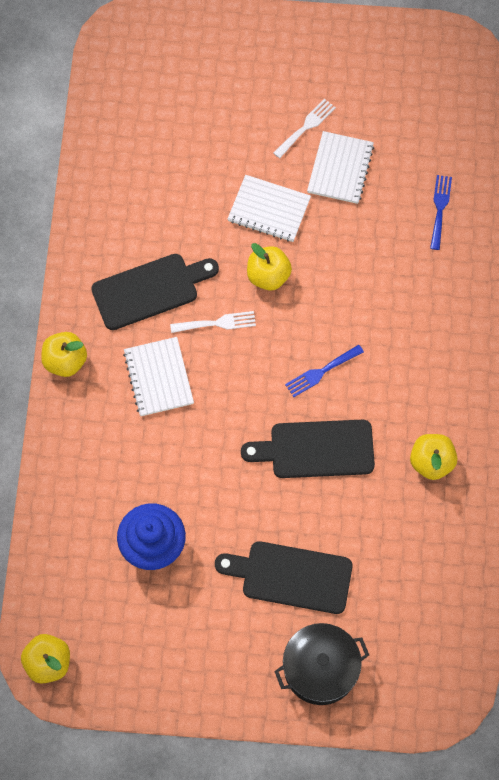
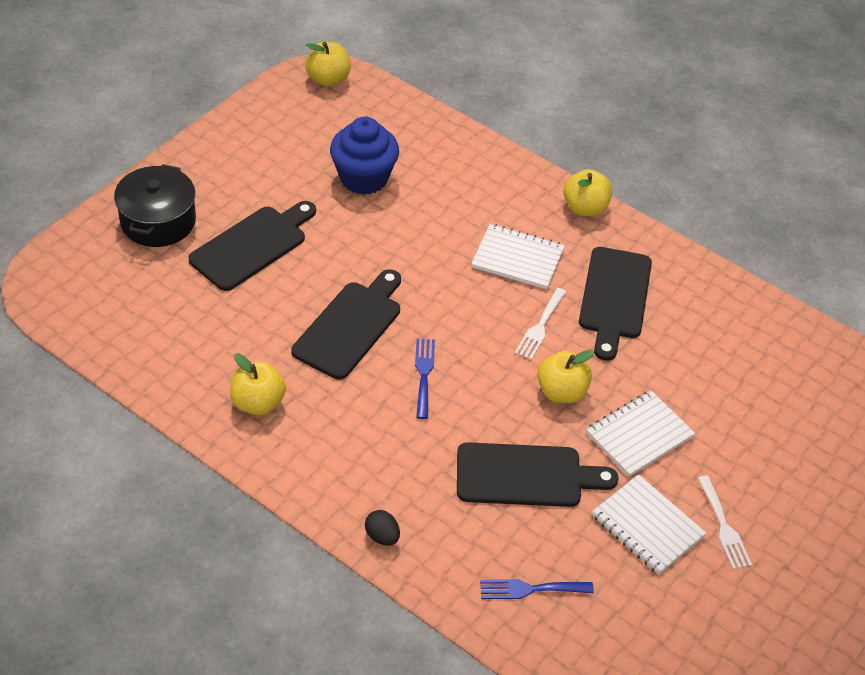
camera: 120 degrees right, 20 degrees down
(357, 258) = (525, 476): none -> black cutting board
(440, 208) = (530, 589): blue fork -> blue fork turned 135 degrees clockwise
(471, 313) = (382, 536): none -> black egg

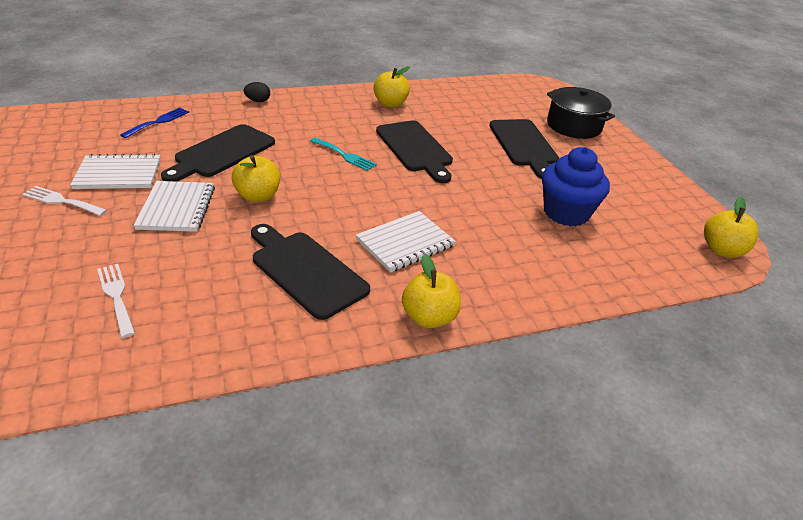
camera: 125 degrees right, 10 degrees down
(424, 374) = (344, 155): blue fork -> turquoise fork
(540, 327) = (324, 217): white fork -> white fork (116, 296)

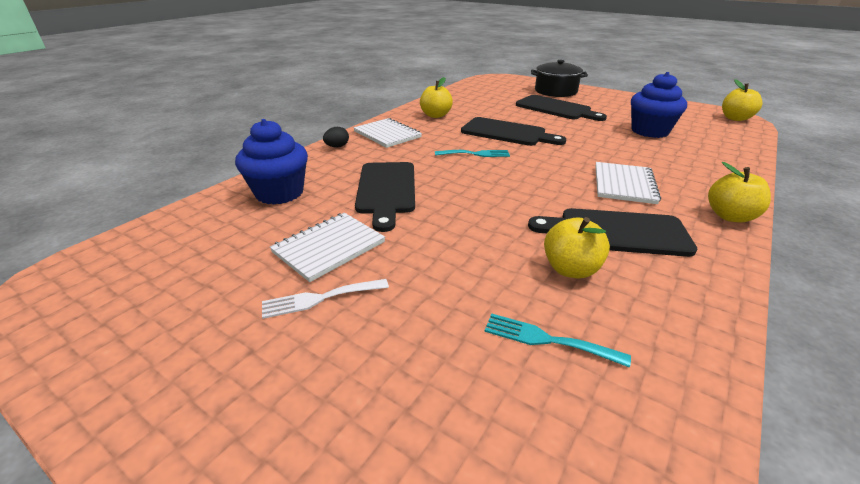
camera: 35 degrees left, 5 degrees down
(116, 296) = (547, 339): white fork -> turquoise fork
(158, 122) = (279, 193): blue fork -> blue cupcake
(176, 208) = (439, 244): white notebook -> white notebook (387, 134)
(258, 196) = (479, 204): yellow apple -> yellow apple (570, 269)

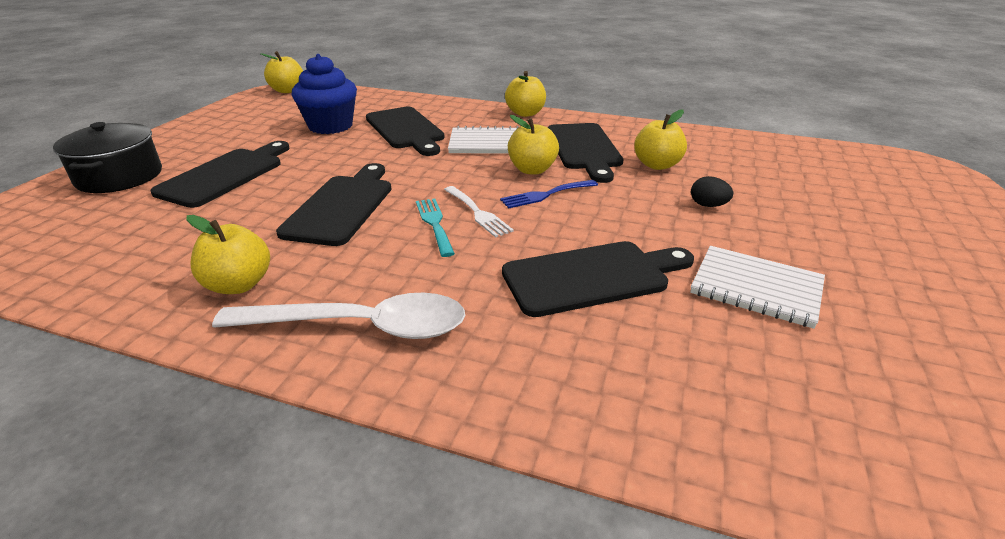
camera: 105 degrees left, 0 degrees up
(279, 193) = (680, 389): blue cupcake -> none
(320, 298) = (830, 269): white fork -> white fork (478, 213)
(337, 147) = (445, 382): black egg -> black egg (708, 205)
(387, 134) = (360, 326): white notebook -> white spoon
(508, 194) = (545, 195): none -> blue fork
(547, 339) = (746, 172): turquoise fork -> none
(560, 196) = (532, 170): none -> yellow apple
(650, 155) = (405, 130): none -> black cutting board

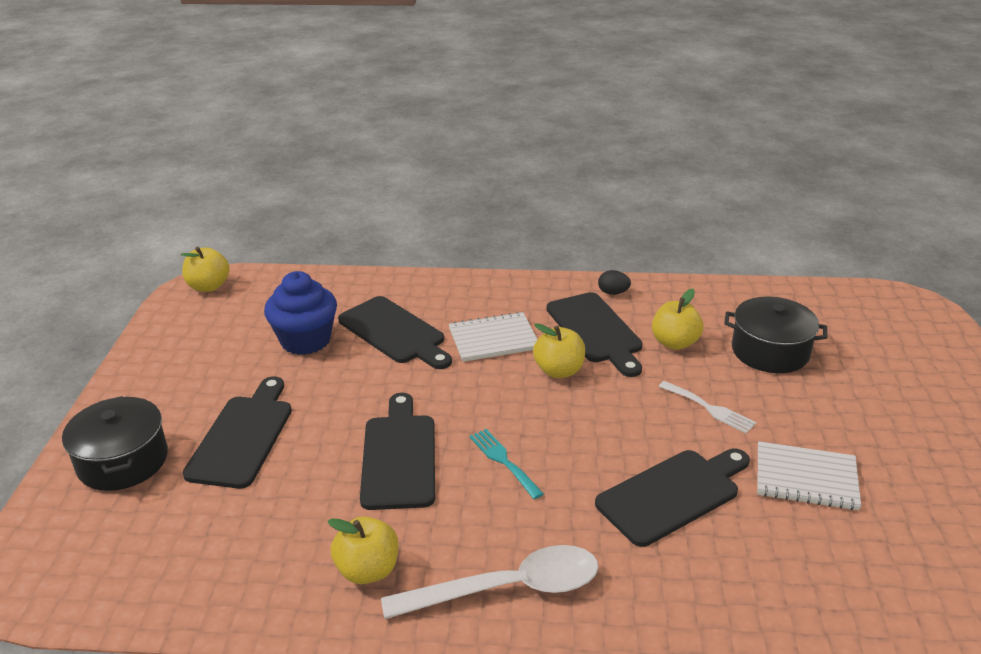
camera: 15 degrees left, 0 degrees up
(478, 213) = (537, 439): white fork -> white fork (710, 408)
(525, 113) = (510, 284): yellow apple -> none
(545, 195) = (588, 403): blue fork -> none
(708, 205) = (738, 389): black egg -> black egg (613, 293)
(754, 182) = (770, 351): none -> black pot

